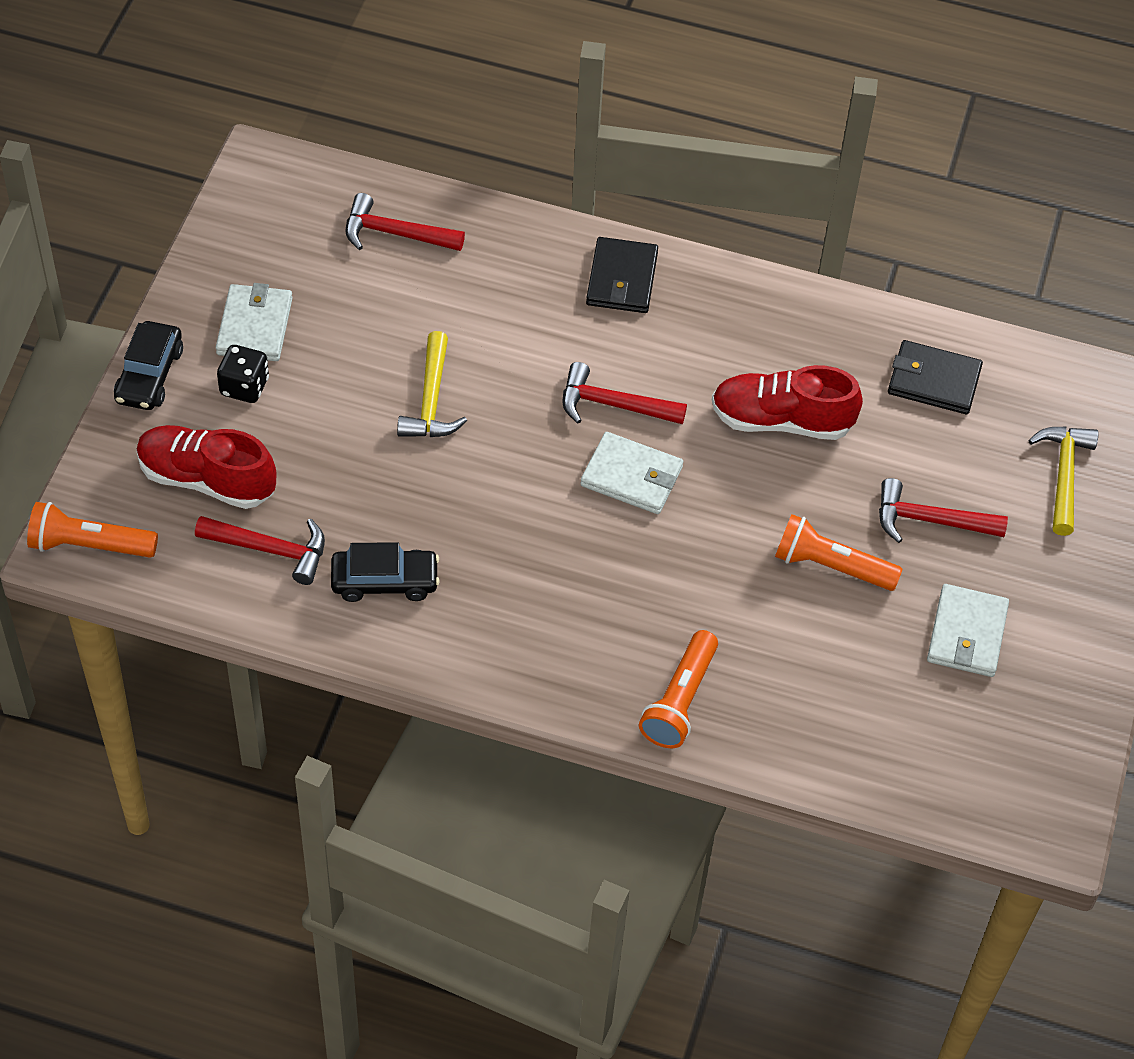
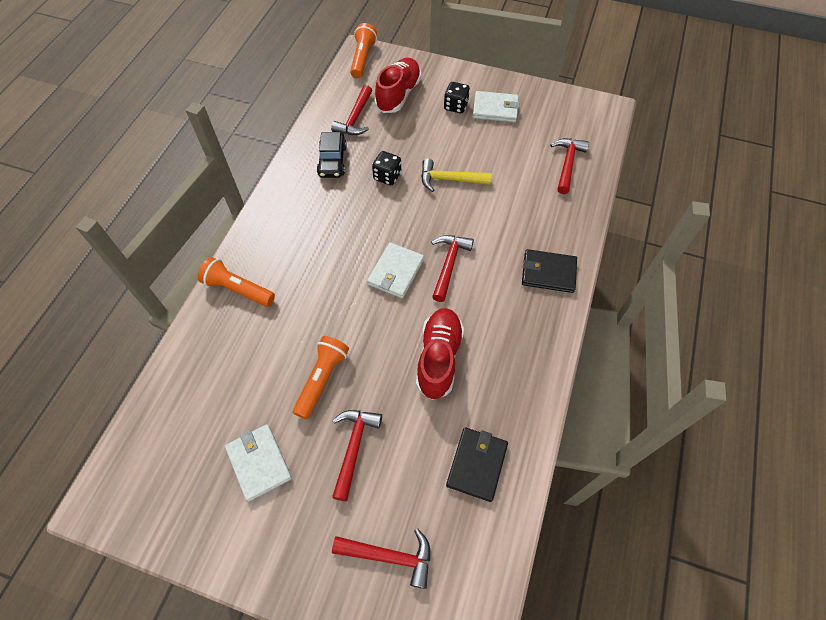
camera: 95 degrees right, 5 degrees up
(149, 375) = (461, 73): black car -> none
(424, 493) = (387, 176): none -> black dice
(967, 634) = (259, 463): white wallet -> white wallet turned 45 degrees clockwise
(1063, 475) = (390, 556): yellow hammer -> red hammer

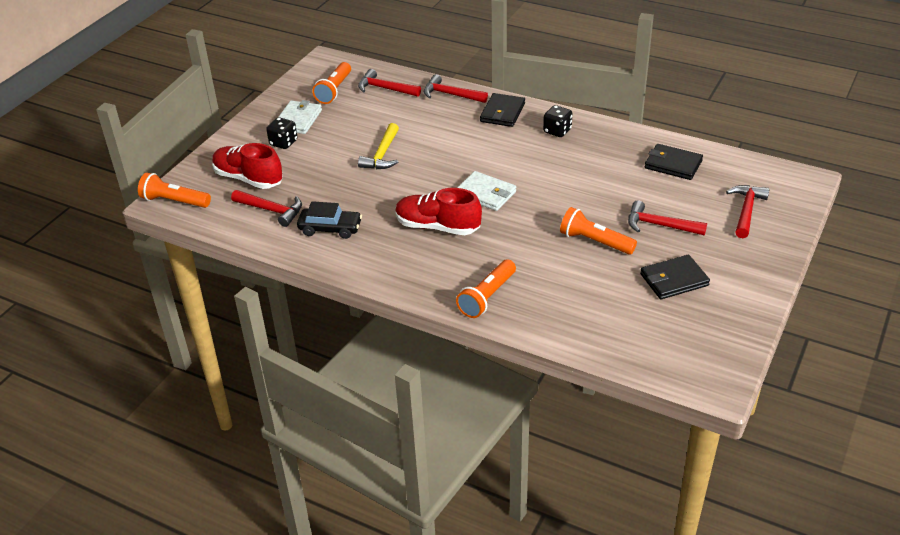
camera: 80 degrees left, 20 degrees down
(259, 463) = (674, 280): white wallet -> black wallet
(387, 176) = (365, 192): black dice -> black dice (557, 131)
(439, 358) = (579, 175): red shoe -> red shoe (437, 227)
(449, 264) = (483, 163): red hammer -> red hammer (450, 94)
(553, 125) = (334, 90): none -> orange flashlight

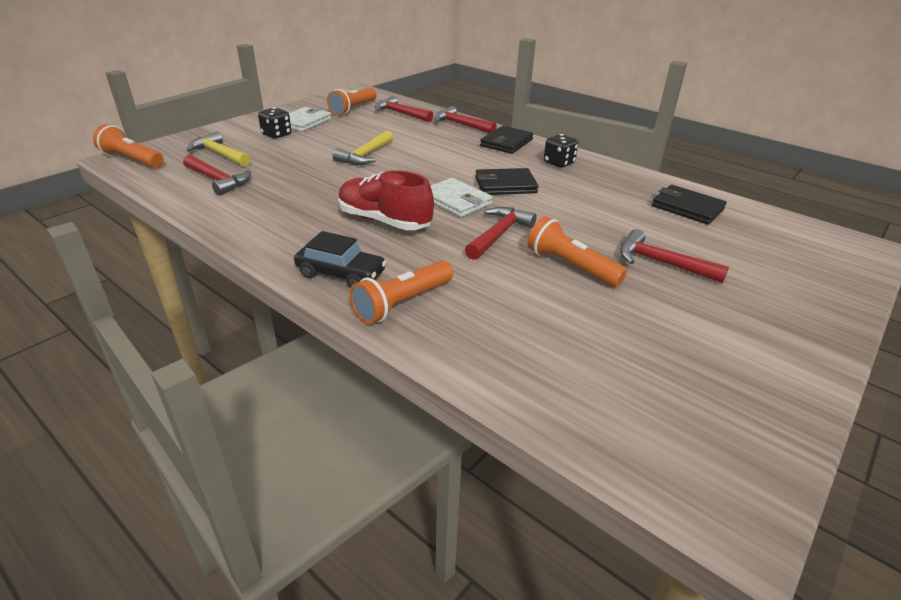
camera: 10 degrees right, 5 degrees down
(248, 179) = (219, 154): red shoe -> yellow hammer
(330, 229) = (264, 204): black car -> black car (341, 274)
(674, 280) = (672, 329): black wallet -> black wallet (505, 185)
(746, 210) = (782, 266): red hammer -> red hammer (499, 234)

